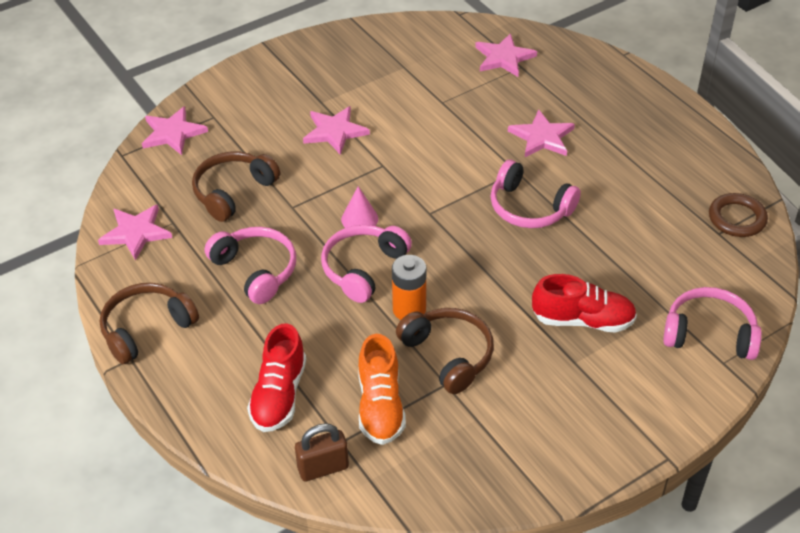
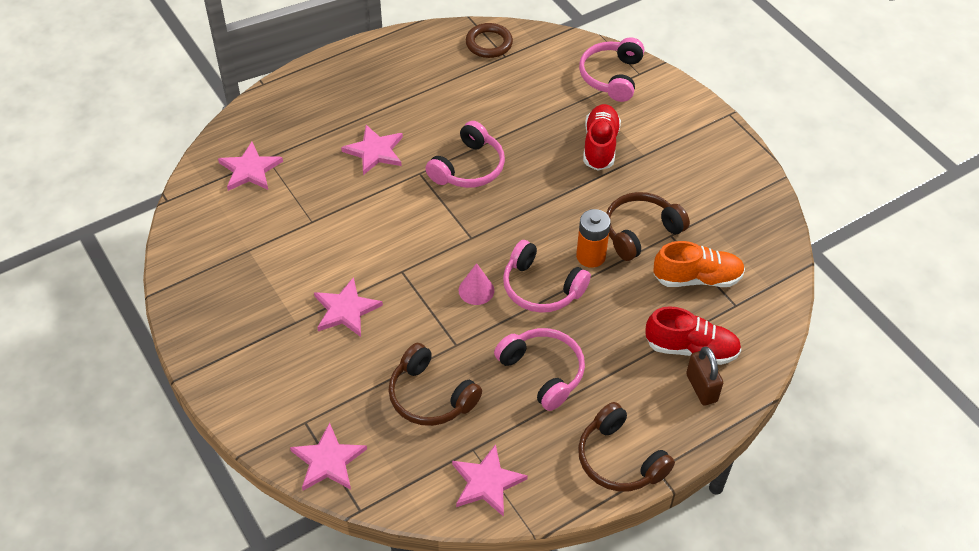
camera: 90 degrees left, 5 degrees up
(255, 270) = (543, 372): pink headphones -> pink headphones turned 90 degrees clockwise
(323, 468) = (763, 317): brown padlock -> brown padlock (701, 388)

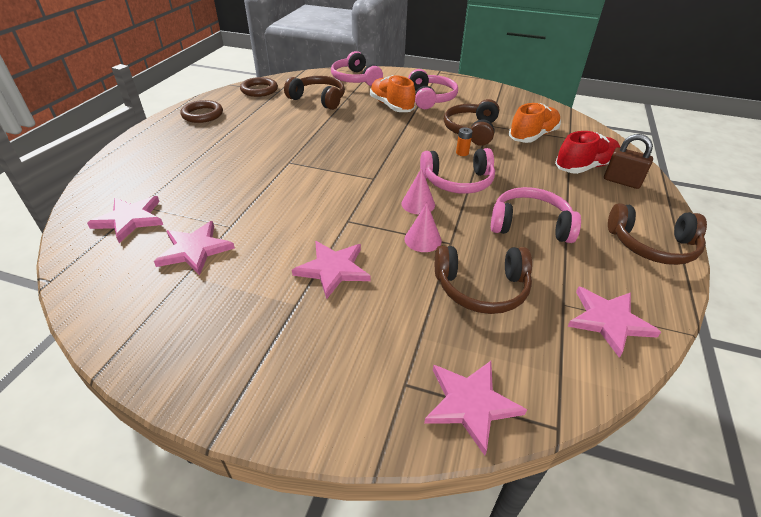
camera: 40 degrees left, 10 degrees down
(375, 151) = (238, 164): pink star -> pink star (195, 249)
(401, 58) = (202, 115): none -> brown ring
(438, 327) = (423, 240): none -> pink cone
(468, 167) = (322, 145): pink headphones -> pink headphones (430, 98)
(534, 93) = (318, 99): none -> brown headphones
(590, 256) = (462, 153): orange battery -> orange battery, size x0.53
(600, 146) = (391, 106): red shoe -> orange shoe

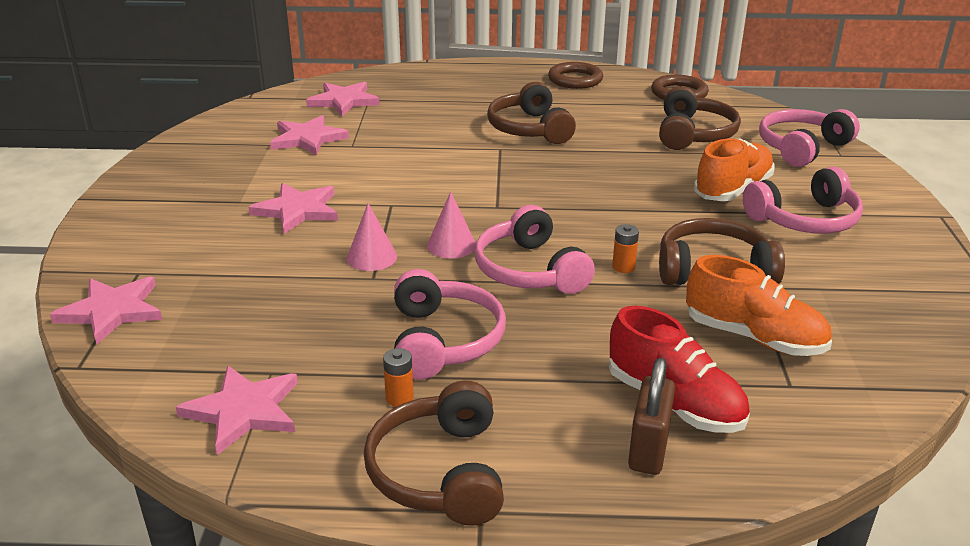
camera: 75 degrees right, 10 degrees down
(481, 288) = (288, 306): brown headphones -> brown headphones (530, 129)
(589, 250) = (399, 398): none -> orange battery

